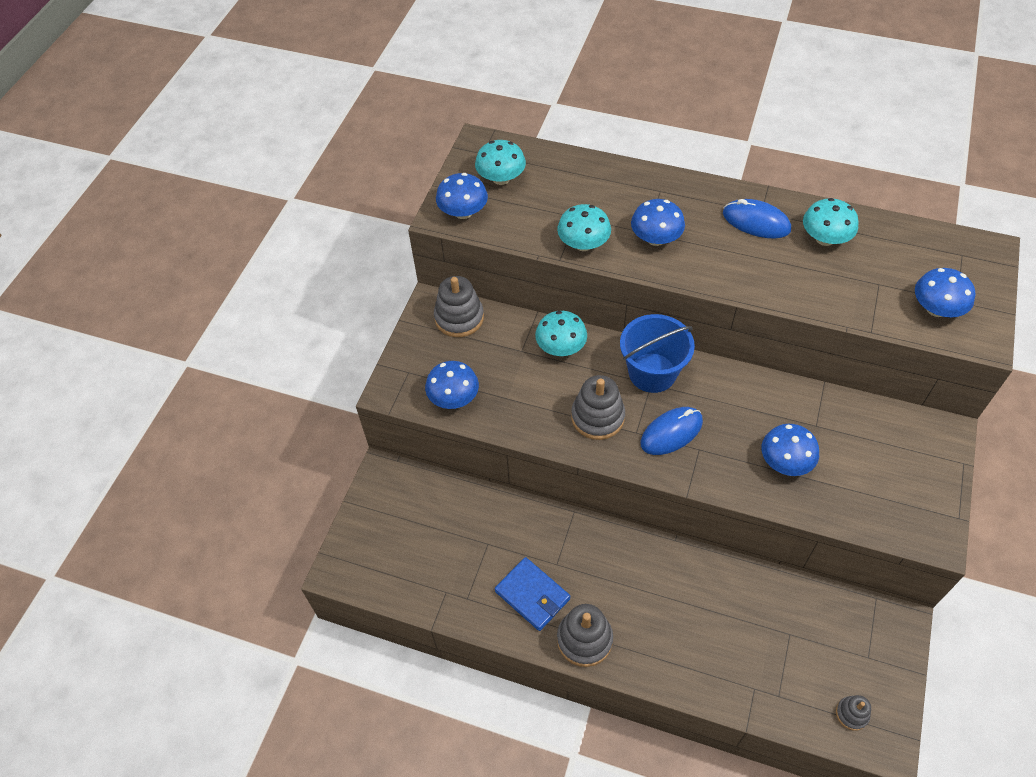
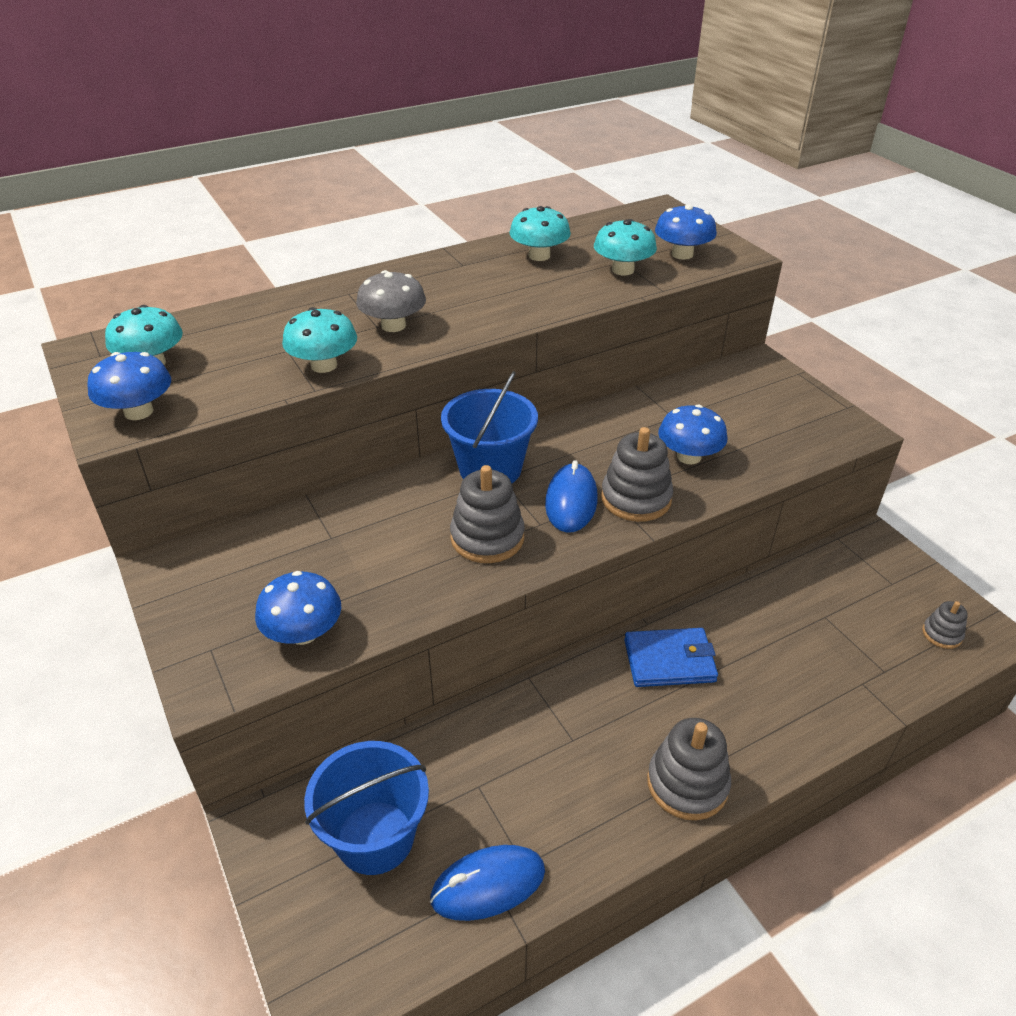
camera: 50 degrees left, 15 degrees down
(421, 524) = (375, 837): none -> blue bucket
(459, 318) = (216, 556): grey stacking toy -> grey stacking toy (636, 498)
(532, 595) = (587, 792): blue wallet -> blue wallet (669, 660)
(561, 347) = (371, 507): turquoise mushroom -> turquoise mushroom (623, 270)
(655, 238) = (393, 325): blue mushroom -> grey mushroom
(756, 222) = (468, 272): blue mouse -> blue mouse (488, 885)

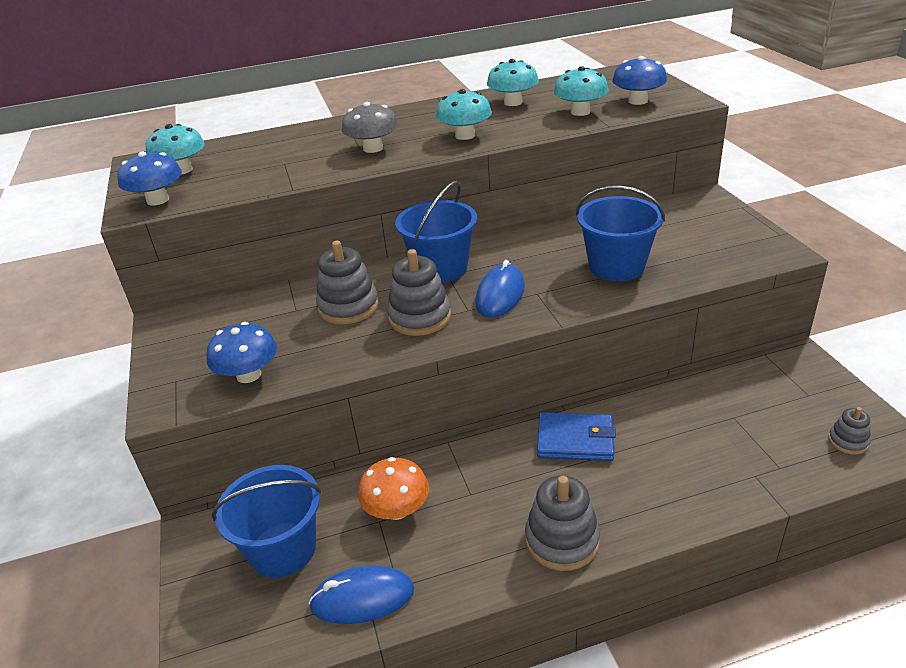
camera: 15 degrees right, 5 degrees down
(324, 365) = (307, 173): turquoise mushroom -> turquoise mushroom (465, 135)
(495, 769) = (397, 509): none -> orange mushroom
(636, 498) = (557, 295): grey stacking toy -> grey stacking toy (348, 307)
(689, 456) = (616, 266): blue mushroom -> blue bucket

